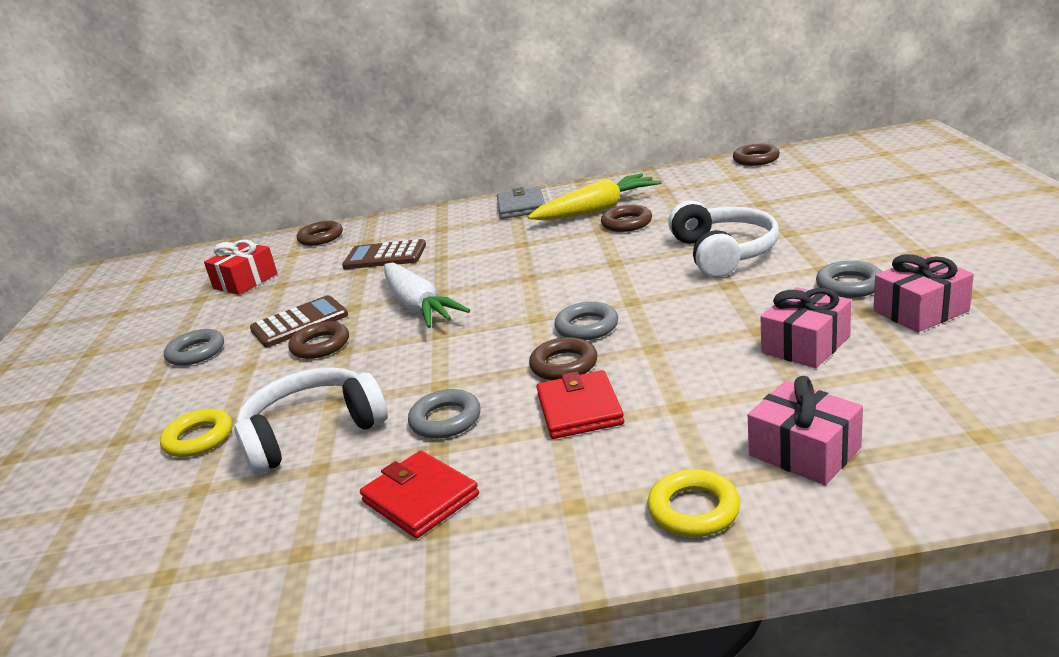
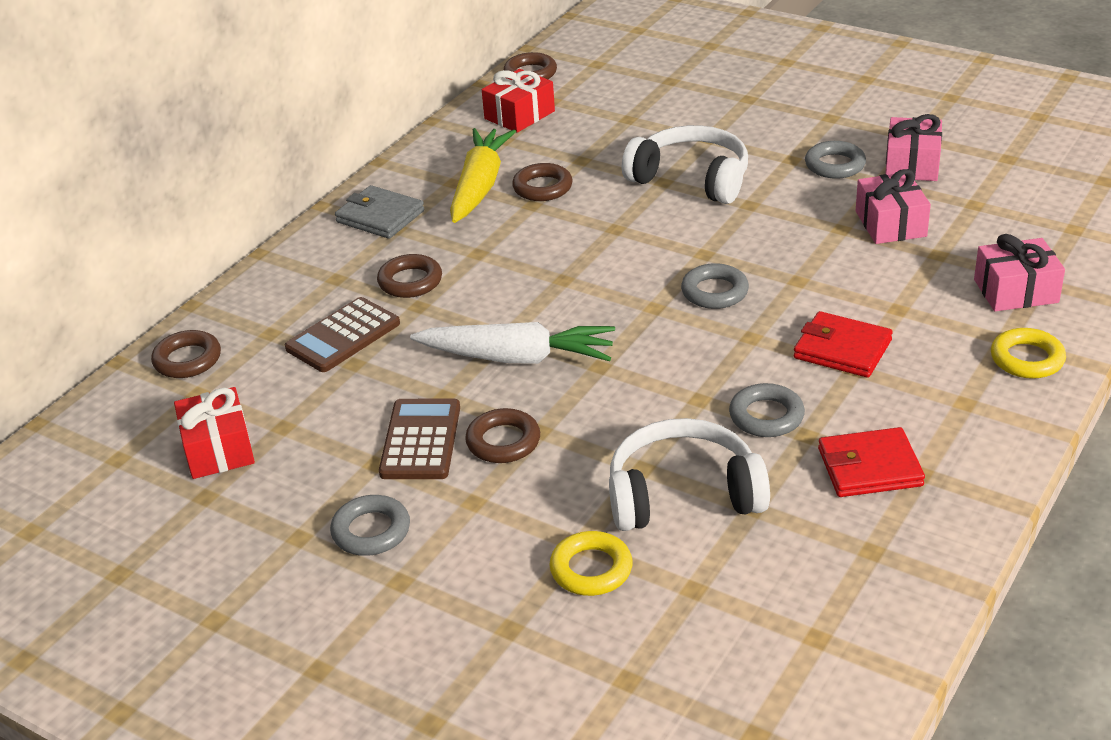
camera: 55 degrees left, 10 degrees up
(312, 432) = (683, 494): white headphones -> white headphones turned 75 degrees clockwise
(564, 365) = (762, 328): brown ring -> brown ring (410, 281)
(700, 180) = (519, 115): none -> red gift

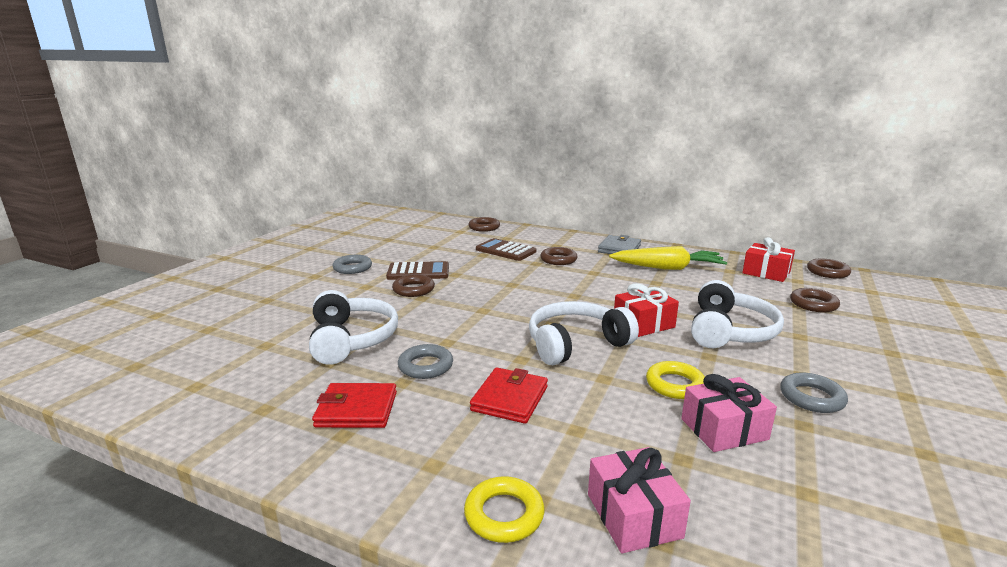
camera: 80 degrees right, 15 degrees down
(218, 449) = (419, 238): red gift -> red gift (643, 324)
(517, 358) = (490, 288): white carrot -> none
(542, 187) = (679, 284): brown ring -> brown ring (813, 304)
(591, 569) = (299, 316): yellow ring -> yellow ring (675, 385)
(714, 292) = (576, 344): grey ring -> white headphones
(869, 467) = (356, 409): red wallet -> red wallet turned 75 degrees counterclockwise
(912, 164) = (858, 447): pink gift -> none

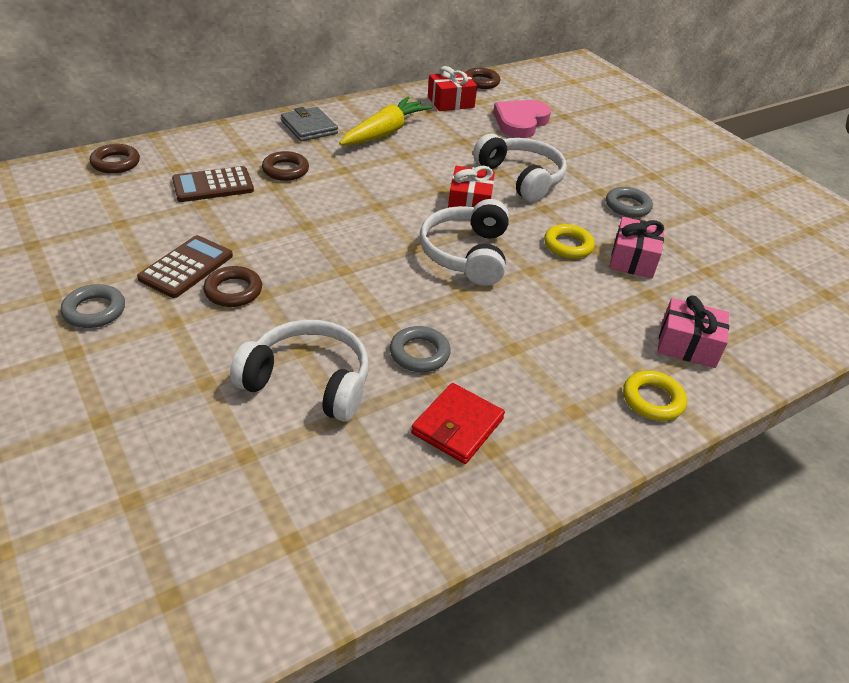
camera: 60 degrees left, 20 degrees up
(510, 399) = (518, 330): red wallet -> none
(813, 304) = (520, 122): brown ring -> pink heart

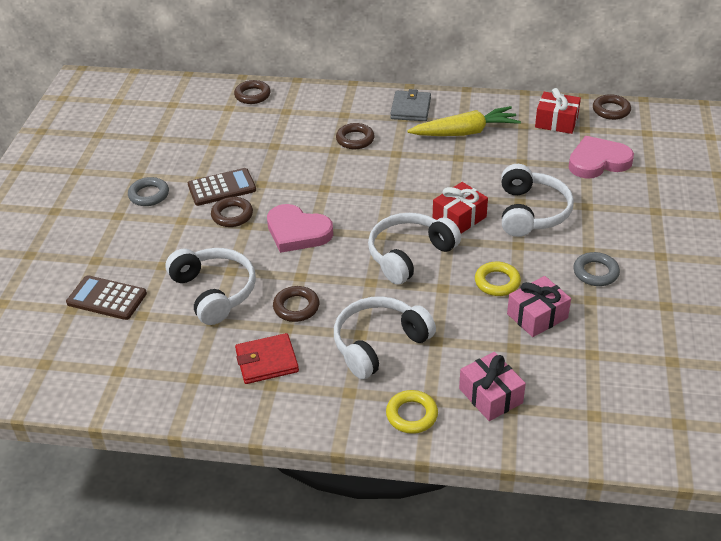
camera: 45 degrees right, 0 degrees up
(213, 185) = (295, 134): brown calculator -> brown calculator (107, 298)
(330, 278) = (297, 232): none -> pink heart
(419, 353) = (296, 307): grey ring -> brown ring
(542, 349) = (379, 344): none -> white headphones

